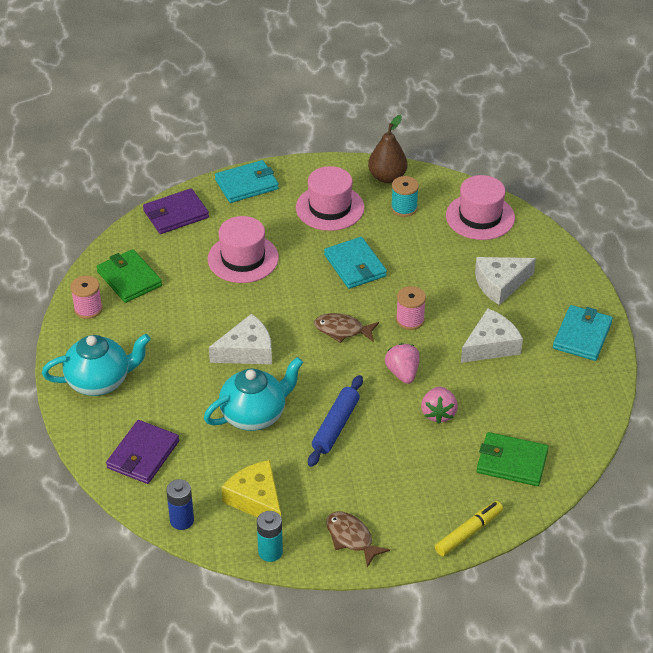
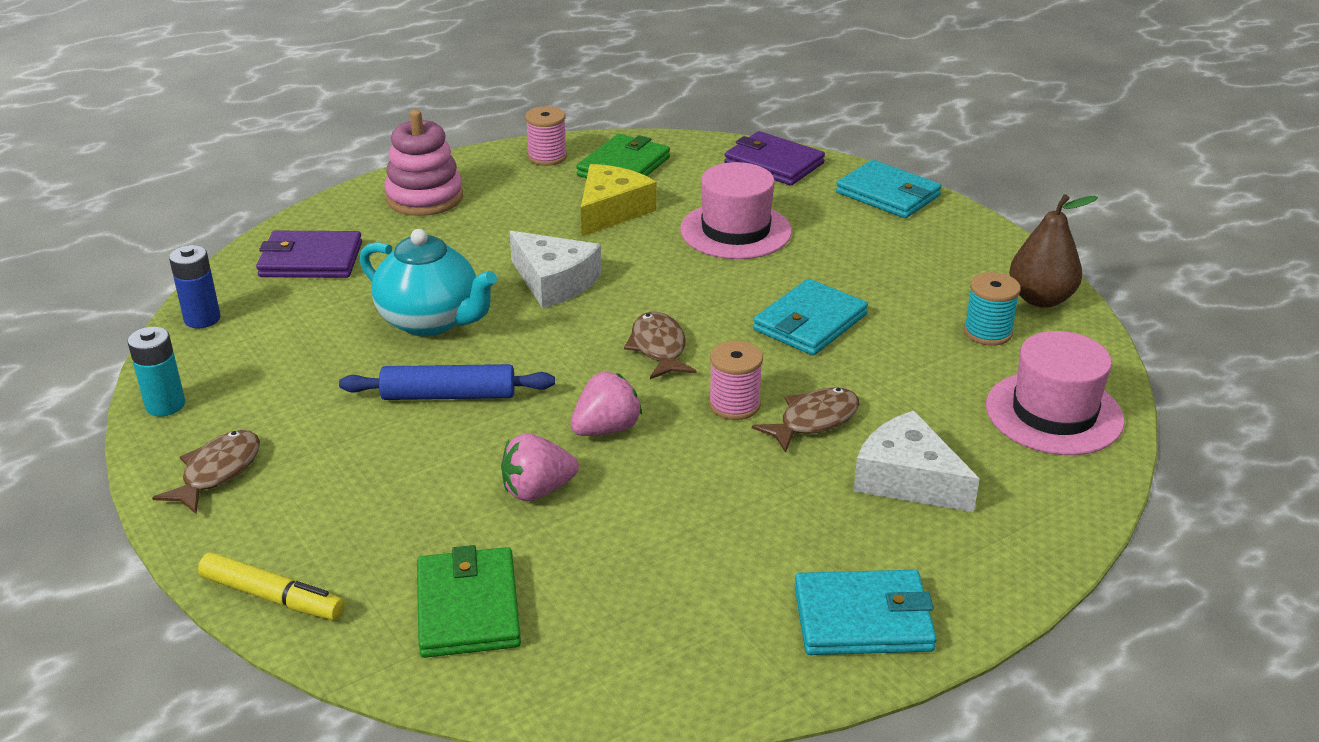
camera: 65 degrees right, 10 degrees down
(99, 381) = (424, 198): turquoise teapot -> pink stacking toy
(256, 499) = (265, 366): yellow cheese -> yellow cheese (611, 211)
(330, 208) = (913, 269): pink hat -> none
(439, 297) = (814, 421): none -> brown fish
(491, 345) = (743, 508): white cheese -> none

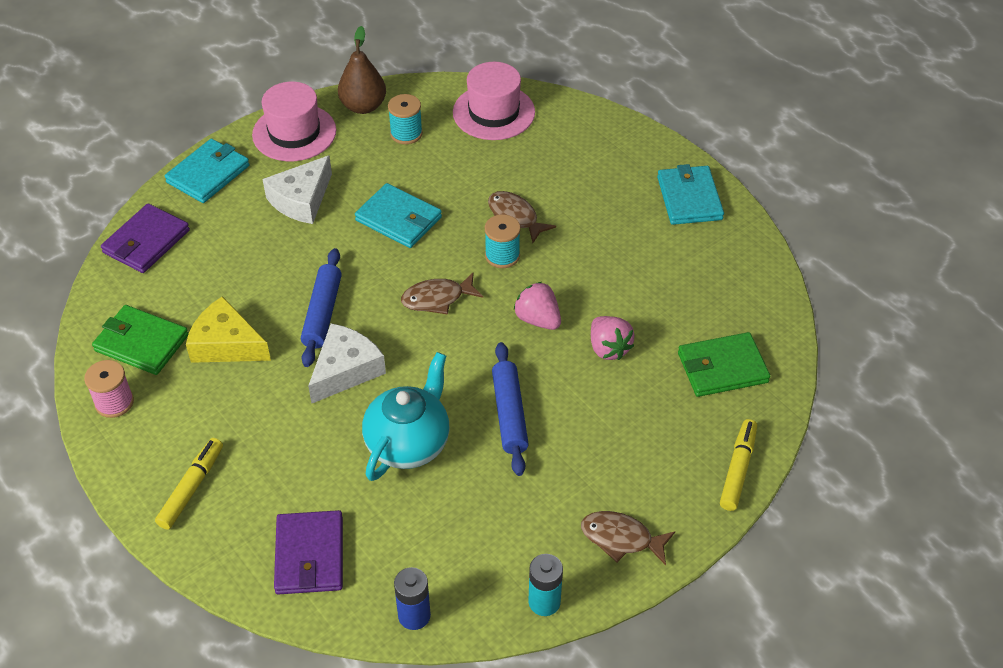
camera: 95 degrees left, 15 degrees up
(424, 198) = (191, 488): pink stacking toy -> yellow marker
(647, 267) = (322, 313): none -> blue rolling pin
(734, 405) = (502, 255): pink spool -> turquoise spool
(735, 231) = (264, 262): pink hat -> pink hat (294, 133)
(907, 479) = (567, 177): white cheese -> white cheese (301, 200)

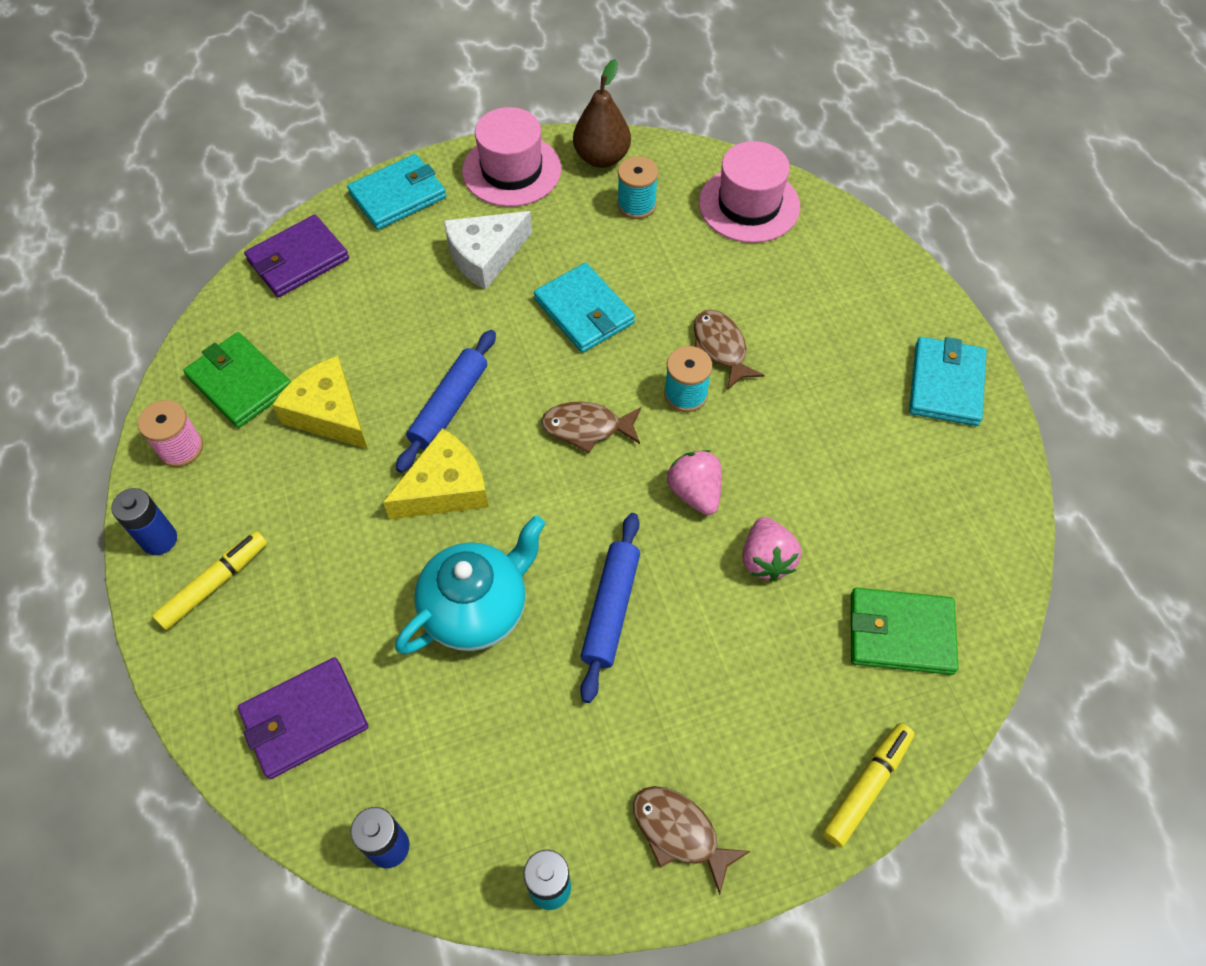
camera: 20 degrees right, 10 degrees up
(130, 471) = (159, 539): none -> blue battery
(309, 555) = (304, 719): purple wallet -> purple wallet turned 45 degrees clockwise
(346, 370) = (445, 488): white cheese -> yellow cheese

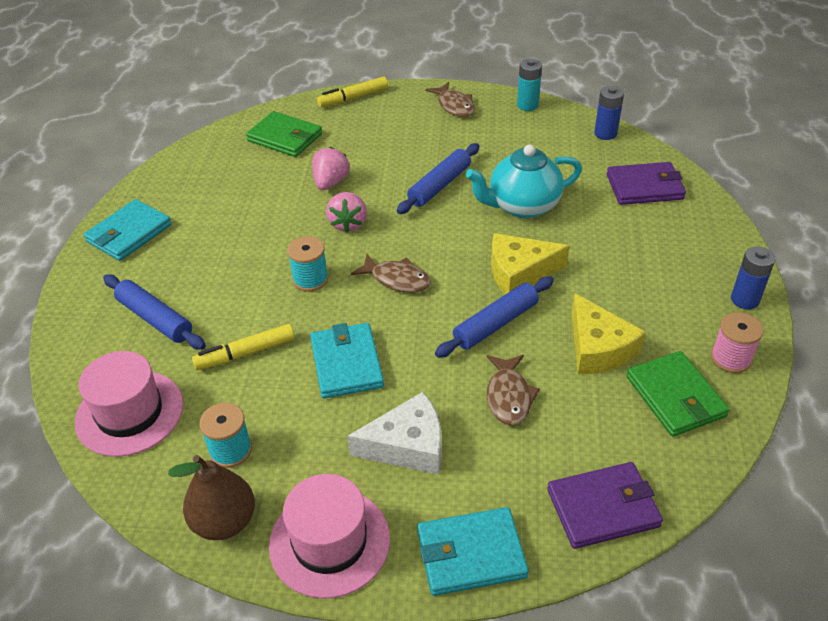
camera: 155 degrees left, 15 degrees down
(214, 584) = (701, 263): yellow marker -> yellow marker (245, 353)
(721, 348) = (259, 301): brown fish -> brown fish (509, 396)
(811, 293) = (155, 319): none -> blue rolling pin

